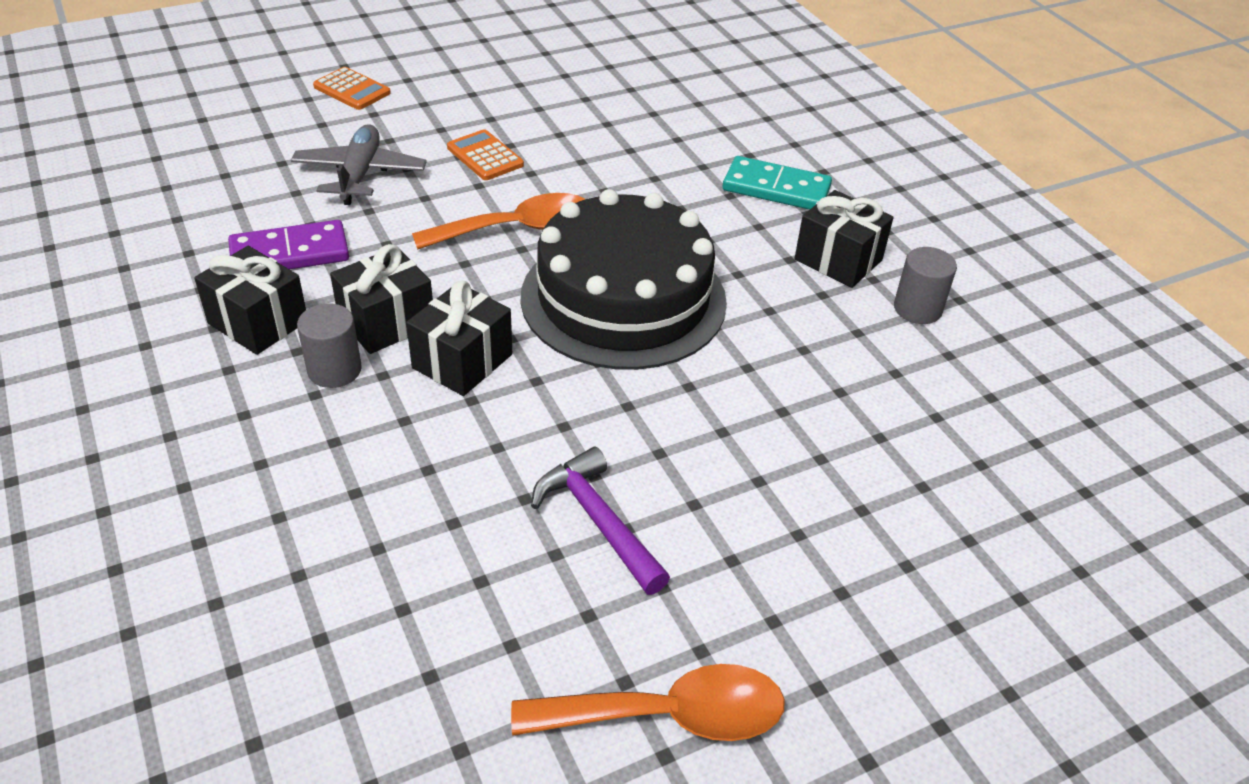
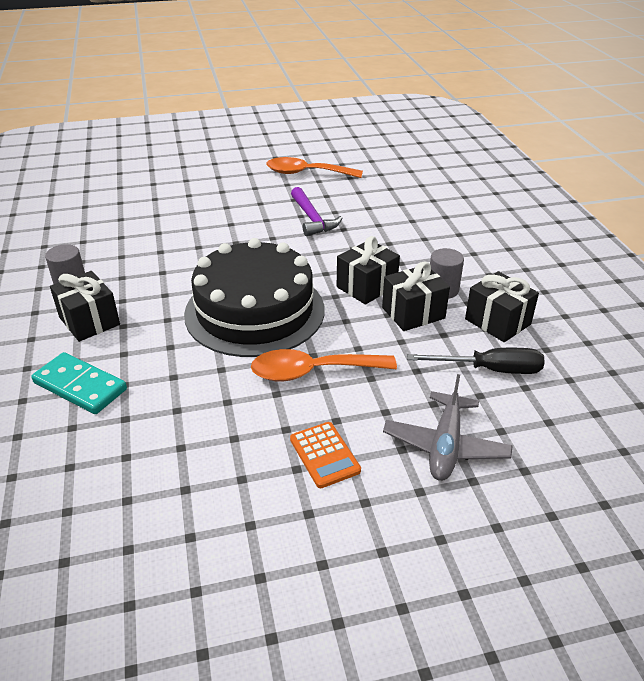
camera: 165 degrees left, 5 degrees down
(290, 253) = (490, 370): purple domino -> black screwdriver
(352, 90) = (472, 592): orange calculator -> none

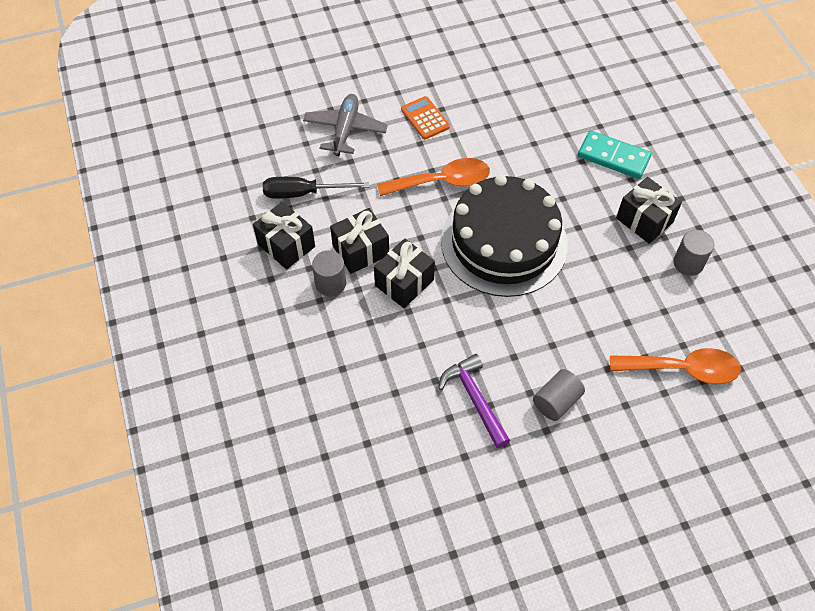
camera: 175 degrees right, 20 degrees up
(246, 215) = (556, 401): none -> grey cylinder
(306, 173) = (500, 518): orange spoon -> orange spoon (682, 369)

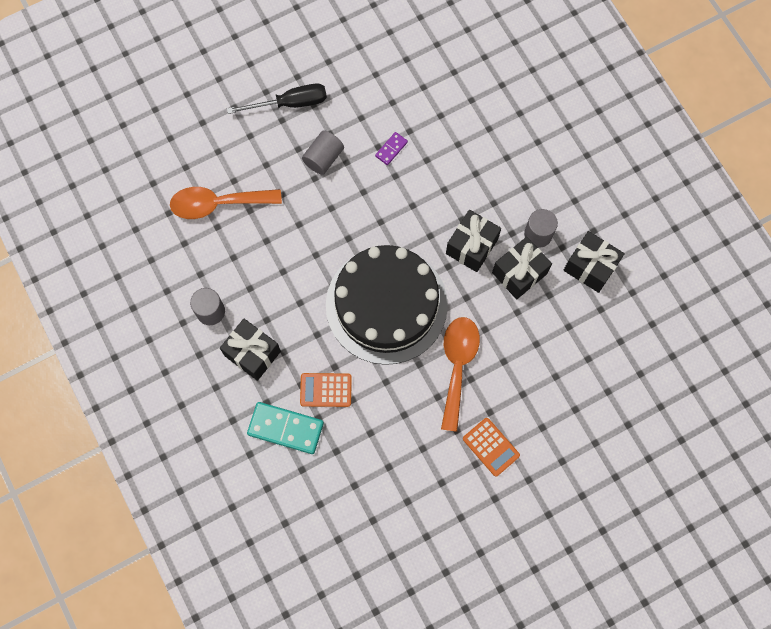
camera: 170 degrees right, 15 degrees up
(303, 193) = (592, 328): black screwdriver -> black screwdriver (290, 103)
(345, 130) = (571, 416): grey plane -> none
(442, 182) = (457, 366): orange spoon -> orange spoon turned 120 degrees clockwise
(475, 399) = (391, 149): purple hammer -> purple domino
(573, 181) = (326, 390): none -> orange calculator

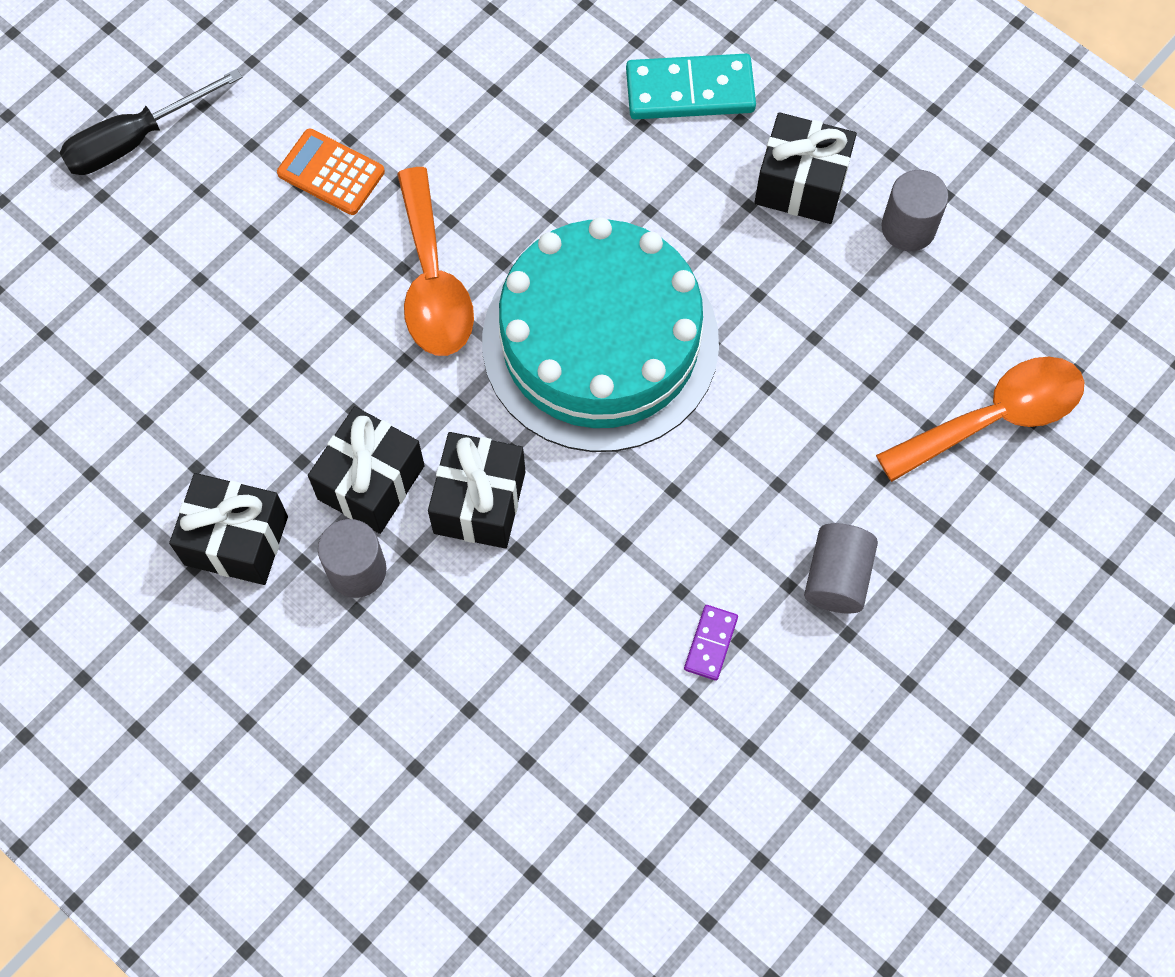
camera: 160 degrees right, 5 degrees down
(290, 103) = (956, 669): black screwdriver -> black screwdriver (135, 140)
(326, 390) = (648, 169): orange calculator -> none
(386, 305) = (600, 342): black cake -> turquoise cake

